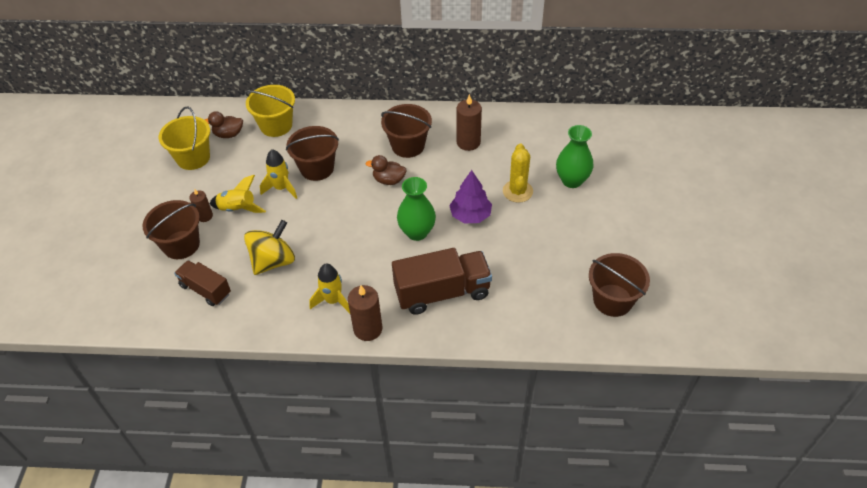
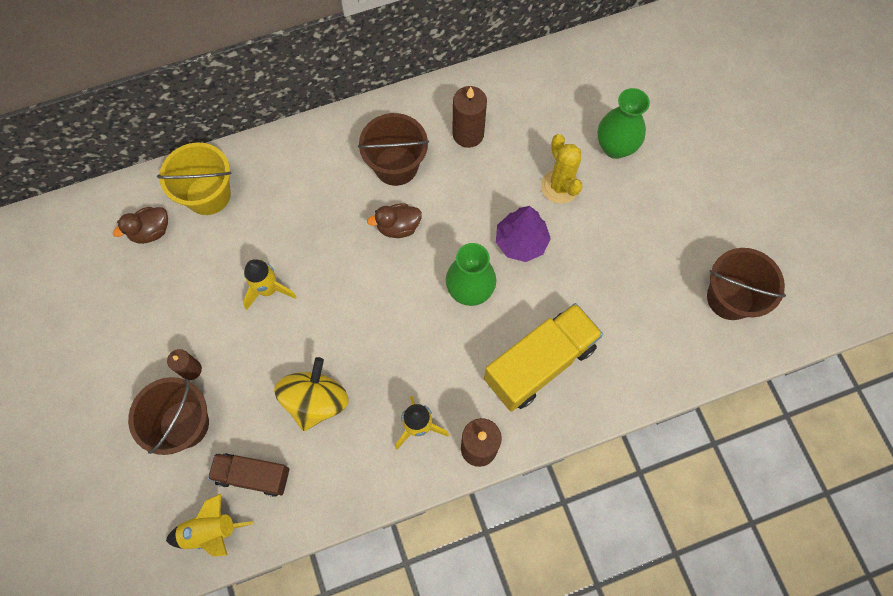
camera: 25 degrees left, 20 degrees up
(193, 158) = (123, 286): yellow bucket -> none
(238, 209) = (229, 342): yellow rocket -> yellow rocket (211, 531)
(317, 168) = (298, 242): brown bucket -> none
(442, 292) = (539, 363): brown truck -> yellow truck

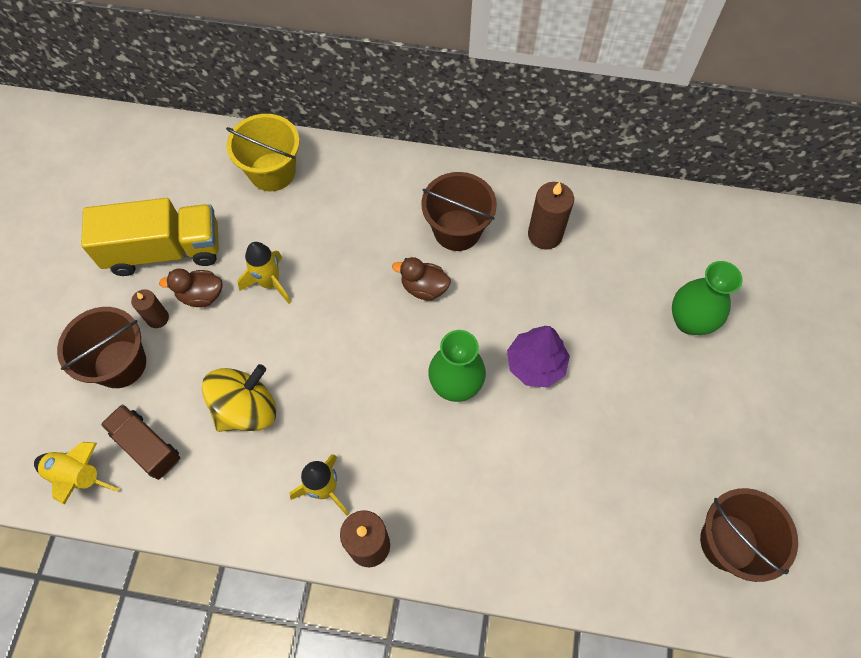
camera: 30 degrees right, 5 degrees down
(151, 231) = (204, 179): brown duck -> brown duck (201, 295)
(539, 363) = (482, 496): yellow truck -> yellow truck (164, 251)
(560, 186) = (608, 330): yellow cactus -> none

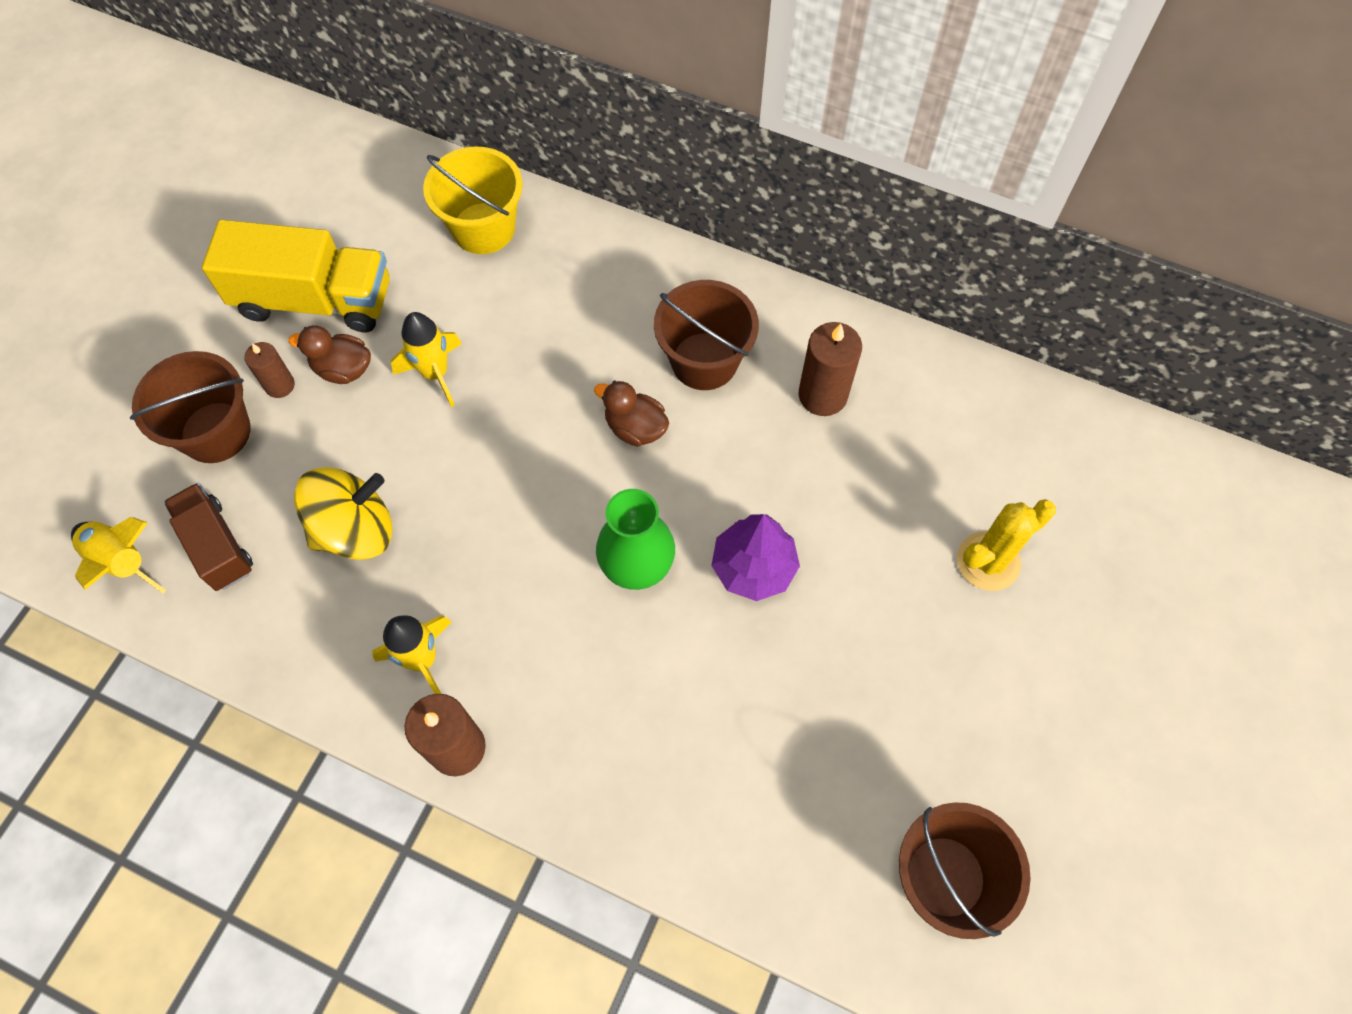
camera: 15 degrees right, 0 degrees up
(689, 321) = (988, 561): green vase -> yellow cactus

